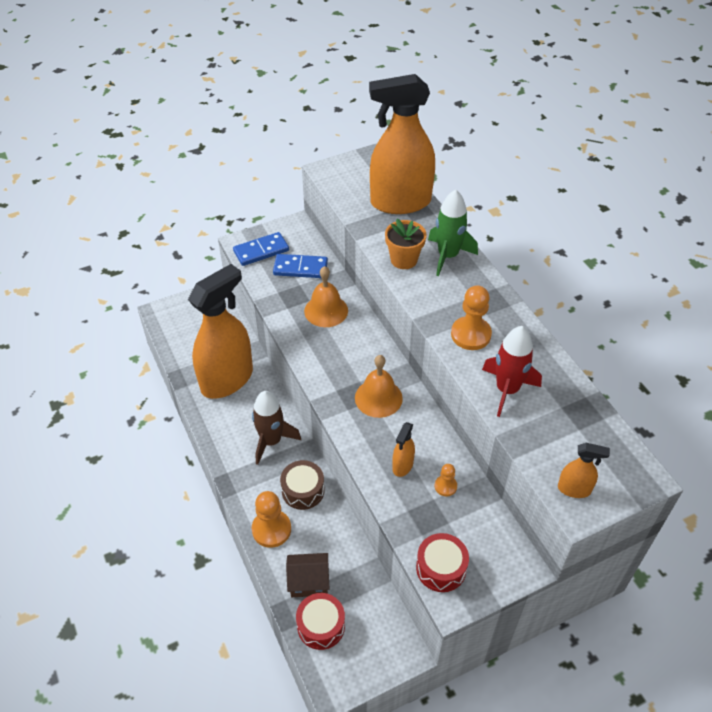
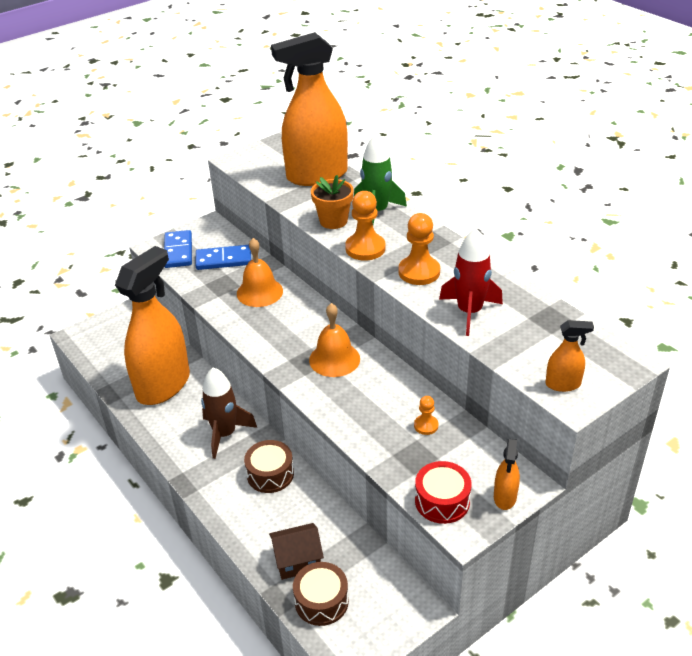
camera: 10 degrees left, 10 degrees down
(261, 251) = (178, 251): blue domino -> blue domino turned 60 degrees counterclockwise
(271, 529) = (244, 517): orange pawn -> orange pawn (365, 248)
(321, 626) = (321, 601): red drum -> brown drum
(402, 465) = (376, 415): orange spray bottle -> orange spray bottle (505, 497)

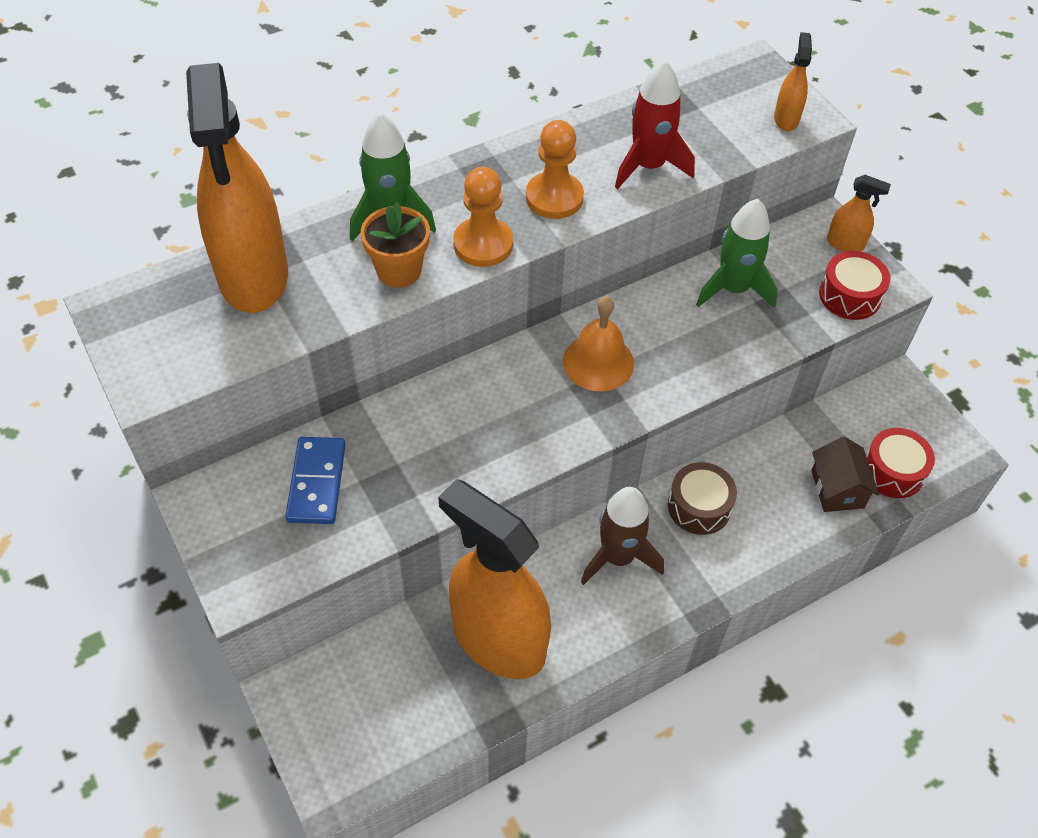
camera: 85 degrees left, 15 degrees up
(178, 251) = (266, 552): blue domino -> none
(259, 292) = (422, 437): orange bell -> none
(321, 601) = (893, 471): brown drum -> red drum
(426, 425) = (733, 289): orange pawn -> green rocket

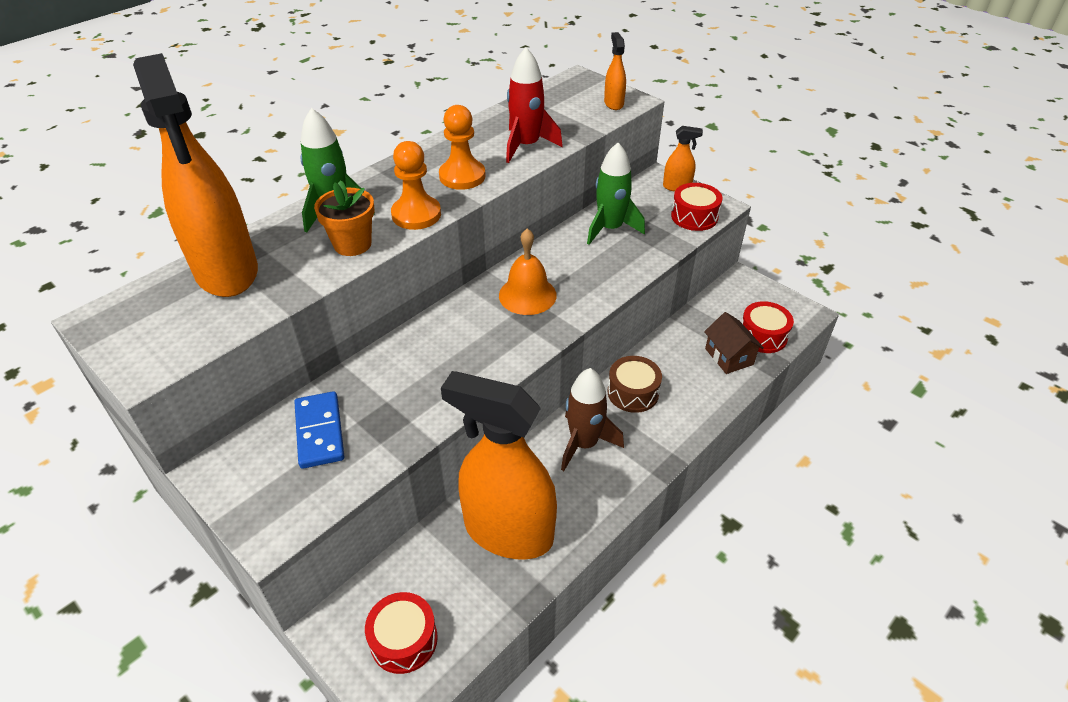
camera: 15 degrees left, 10 degrees down
(355, 727) = (404, 640): none -> red drum

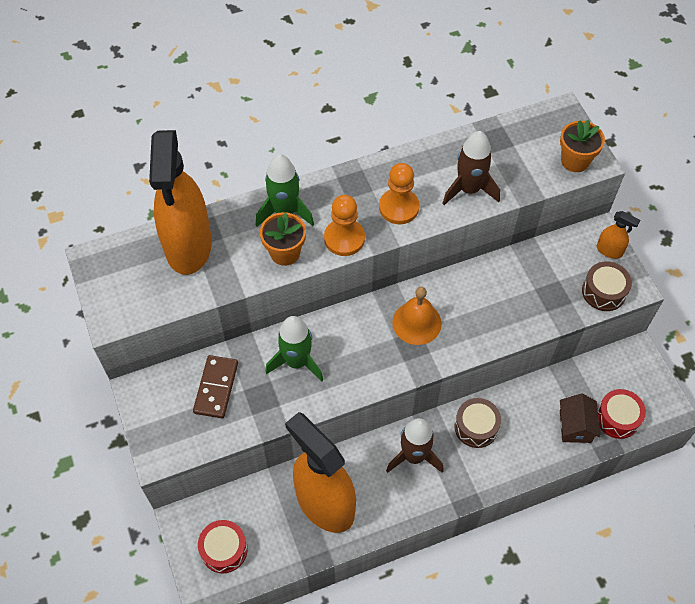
camera: 25 degrees right, 15 degrees up
(319, 432) = (216, 388): blue domino -> brown domino
(526, 146) = (469, 189): red rocket -> brown rocket
(610, 229) = (521, 277): green rocket -> green rocket (297, 362)
(613, 103) = (575, 161): orange spray bottle -> orange flower pot
(694, 216) = (603, 292): red drum -> brown drum

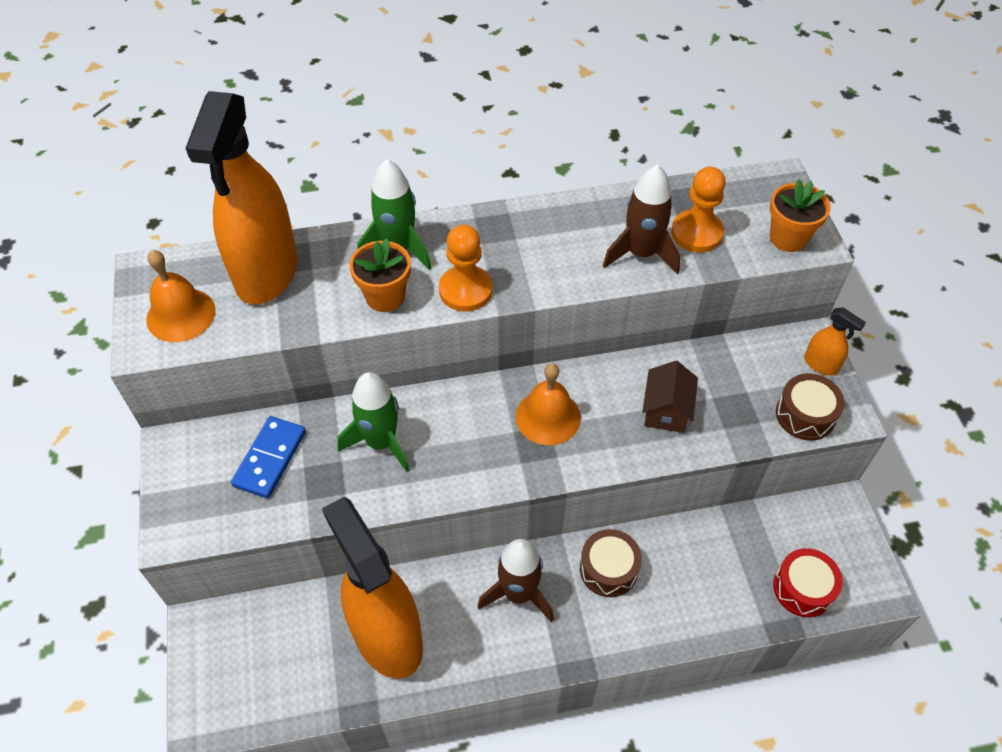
camera: 10 degrees right, 5 degrees down
(132, 290) = (181, 315): none -> orange bell
(216, 388) = (270, 459): brown domino -> blue domino
(224, 550) = (241, 675): red drum -> none
(399, 207) = (545, 263): orange pawn -> orange pawn (696, 233)
(575, 426) = (743, 590): brown house -> brown house (666, 410)

